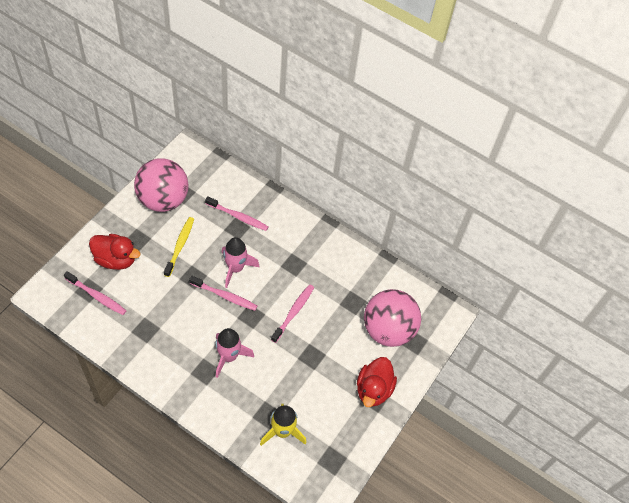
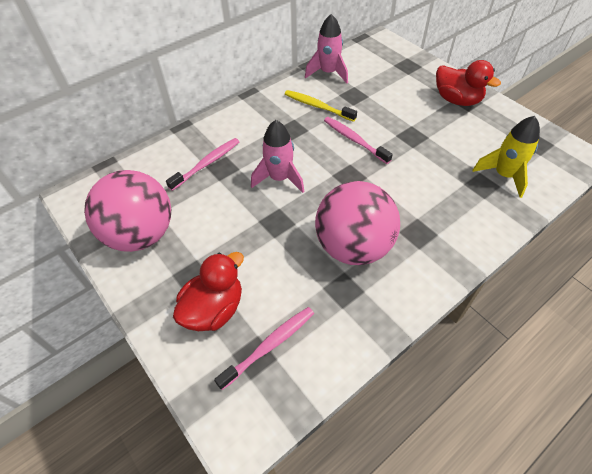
camera: 65 degrees left, 5 degrees down
(180, 246) = (224, 228): yellow toothbrush -> yellow toothbrush (318, 106)
(225, 296) = (315, 195): pink toothbrush -> none
(229, 357) = (401, 206): pink rocket -> pink rocket (328, 73)
(388, 330) = (391, 78): pink ball -> pink ball (353, 247)

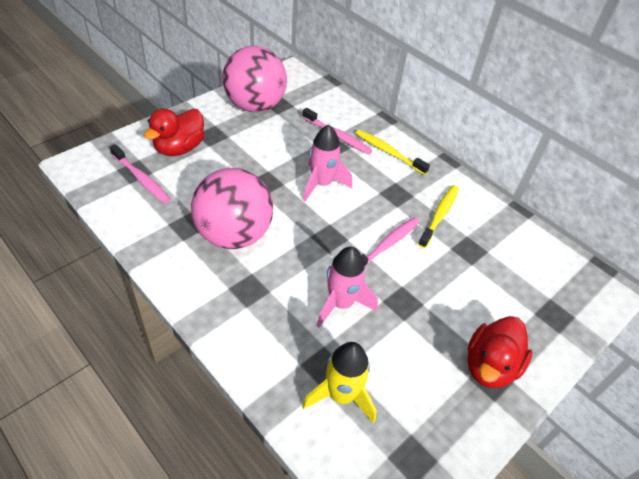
camera: 80 degrees right, 5 degrees down
(214, 309) = (179, 148): red duck -> red duck turned 90 degrees clockwise
(235, 129) = (388, 152): none -> yellow toothbrush
(328, 73) = (507, 227): pink rocket -> pink rocket (341, 303)

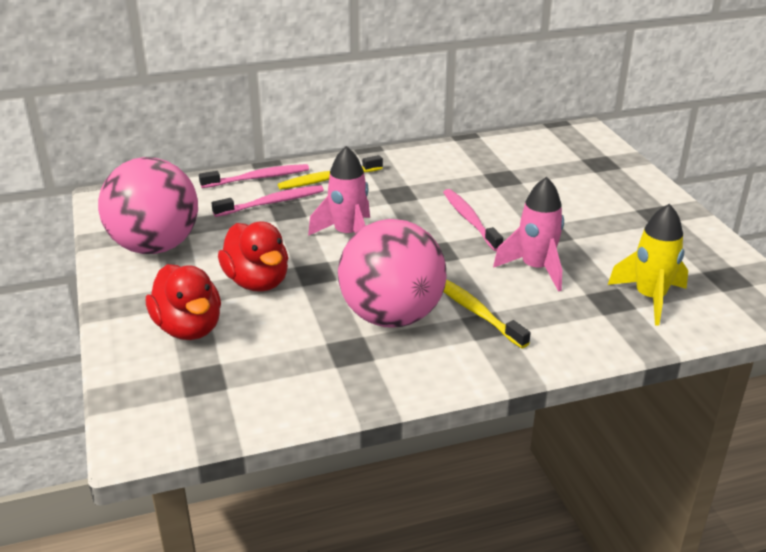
camera: 60 degrees left, 15 degrees down
(141, 179) = (227, 375): pink toothbrush -> pink toothbrush (258, 178)
(439, 215) = (447, 179): yellow toothbrush -> yellow toothbrush (475, 311)
(490, 366) = (643, 210): red duck -> red duck (257, 282)

